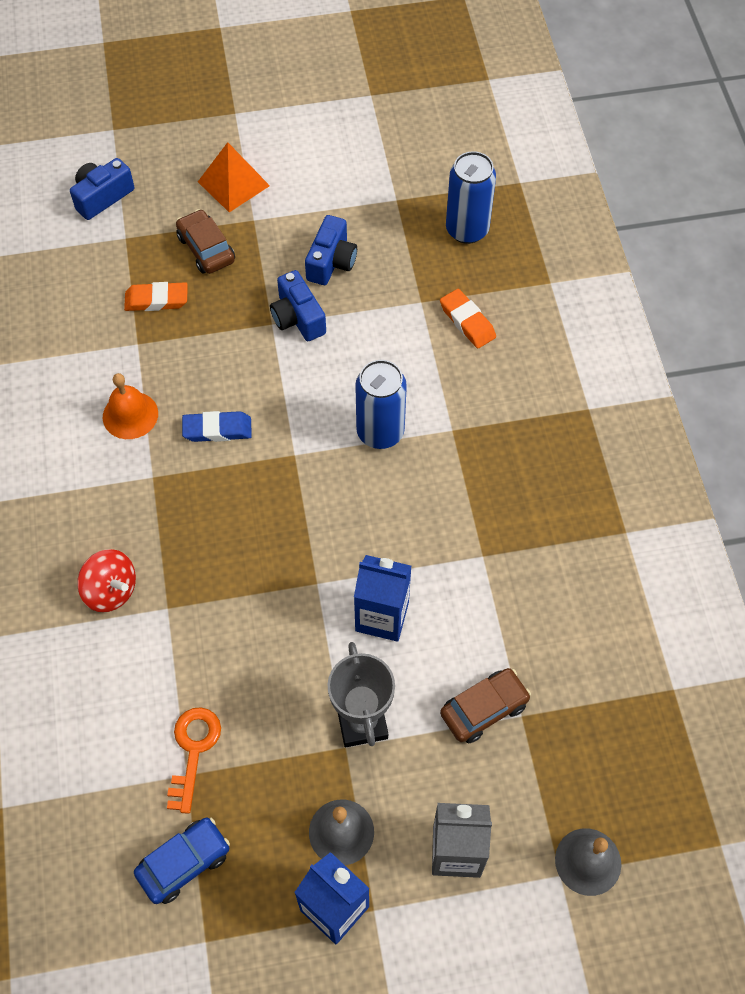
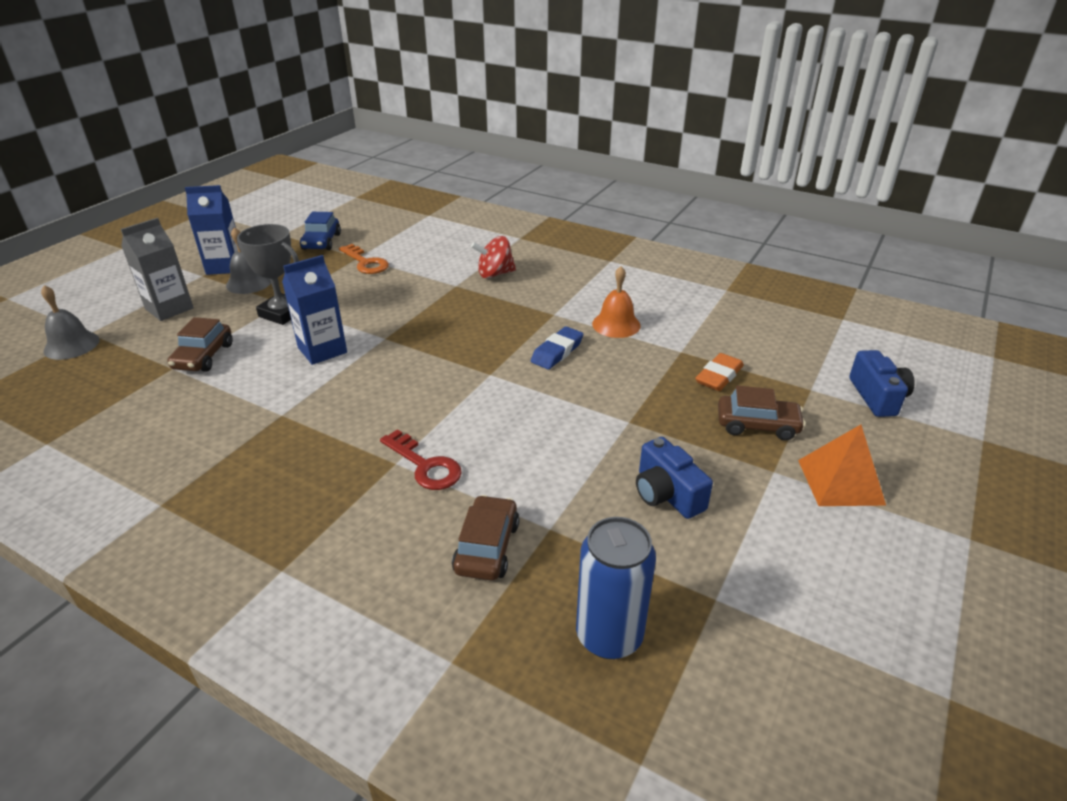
camera: 130 degrees right, 25 degrees down
(298, 318) = (619, 438): blue camera -> none
(380, 432) = (450, 423): blue can -> none
(437, 409) = (425, 465): none -> red key
(467, 321) = (487, 547): orange eraser -> brown car

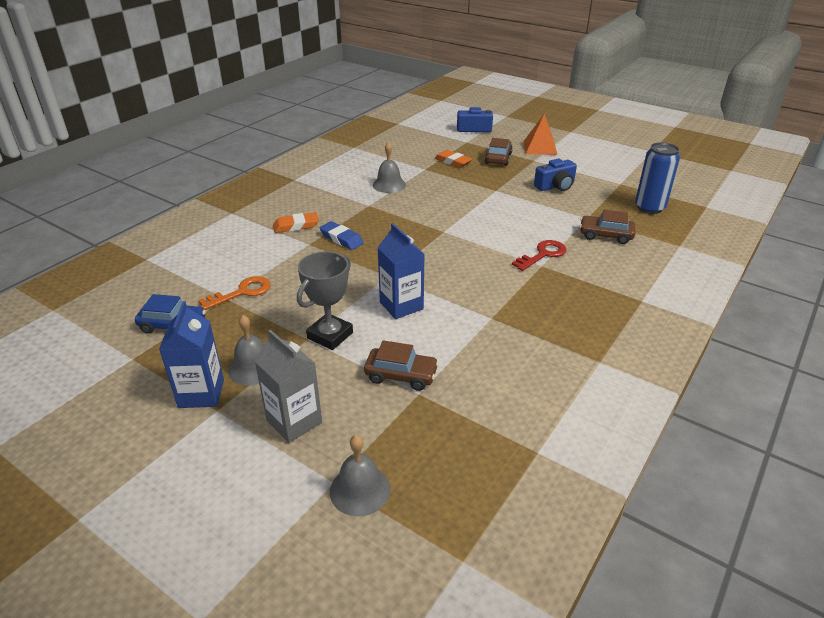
camera: 85 degrees left, 0 degrees up
(495, 274) = (296, 226): red spinning top -> orange eraser
(557, 352) = (420, 206): blue eraser -> blue eraser (341, 239)
(616, 324) = (389, 185): orange bell -> grey bell

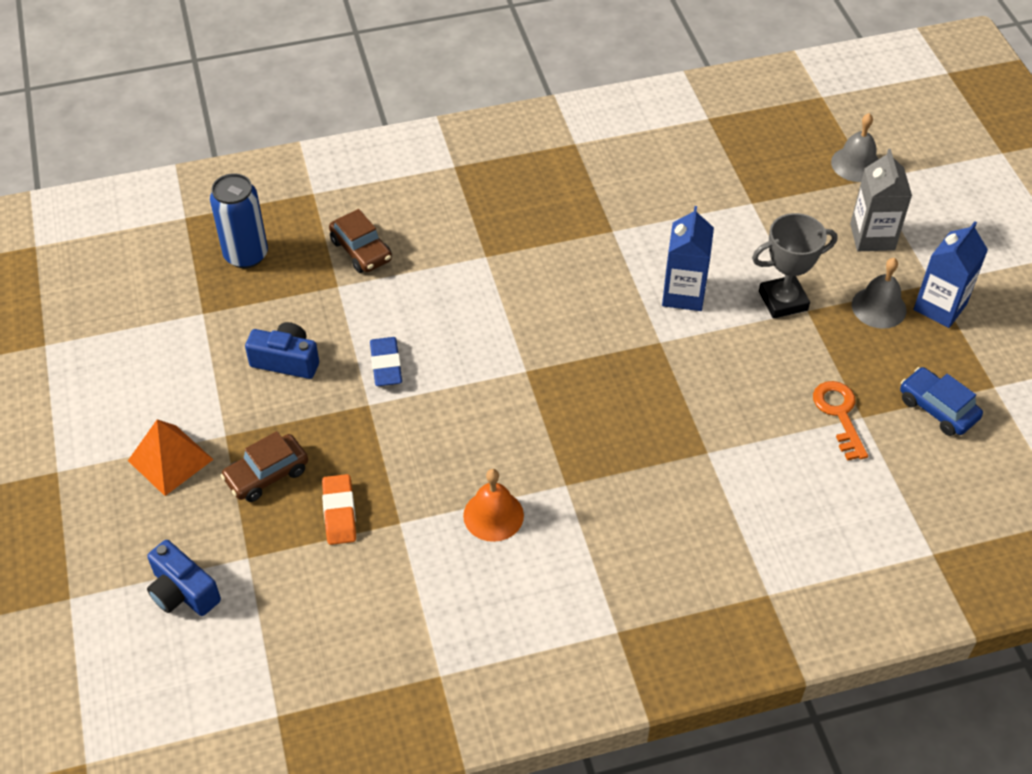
camera: 140 degrees left, 15 degrees up
(242, 292) = (839, 414): orange key -> orange key turned 75 degrees clockwise
(296, 226) = (698, 501): orange eraser -> none
(341, 239) = (660, 436): blue eraser -> blue eraser (386, 365)
(389, 185) = (493, 515): grey bell -> orange bell
(401, 375) = (752, 225): brown car -> none
(543, 254) = (464, 268): red key -> none

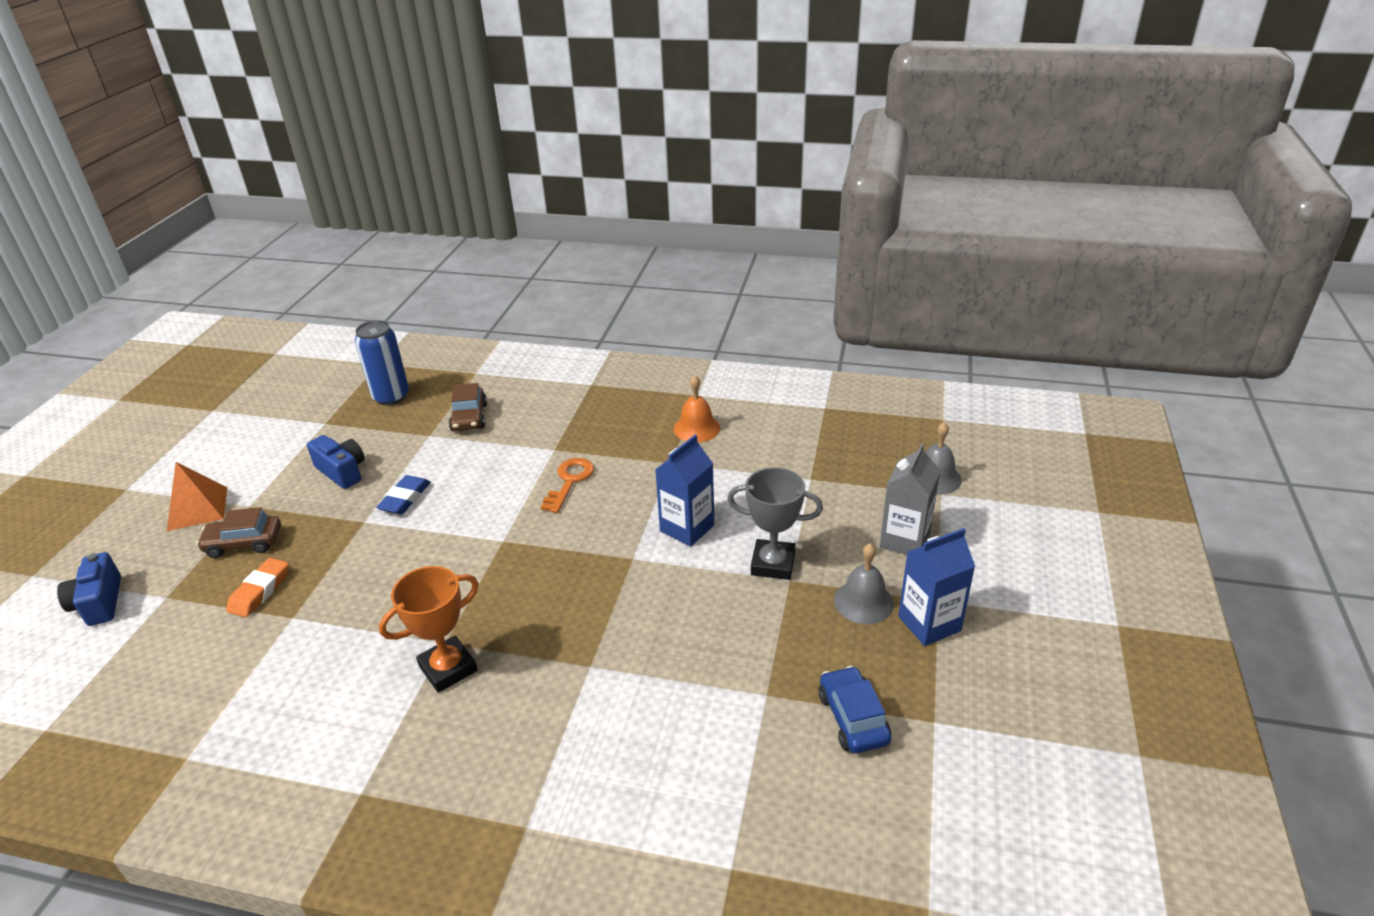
camera: 30 degrees right, 15 degrees down
(493, 515) = (364, 642): orange bell -> orange bell (696, 428)
(591, 505) = (448, 668): none -> orange trophy
(839, 414) = (744, 683): orange key -> orange key (569, 481)

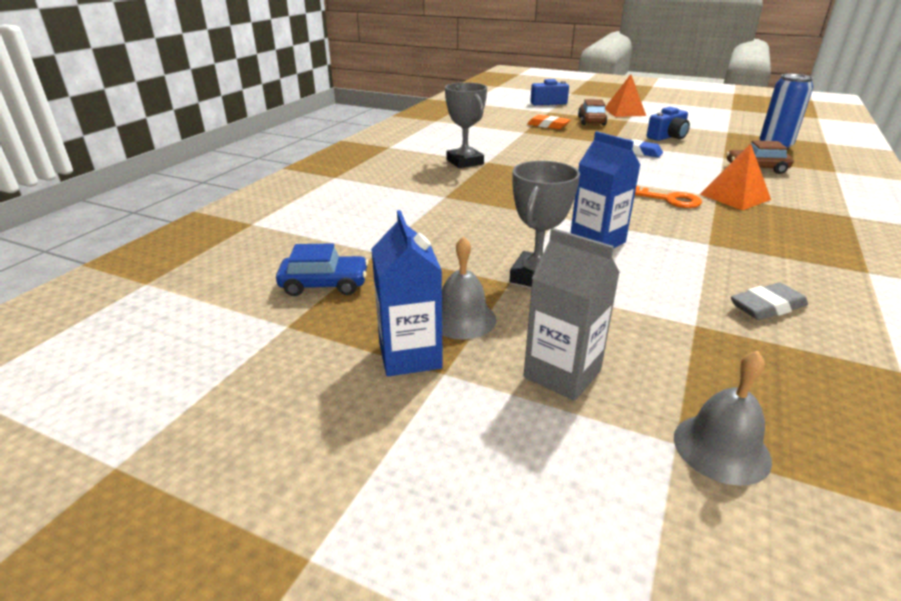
camera: 100 degrees right, 5 degrees down
(448, 668) = (464, 162): orange trophy -> grey trophy
(555, 438) = (735, 197): none -> orange pyramid
(696, 428) = (786, 263): orange bell -> none
(770, 445) = (767, 307): none -> grey eraser

